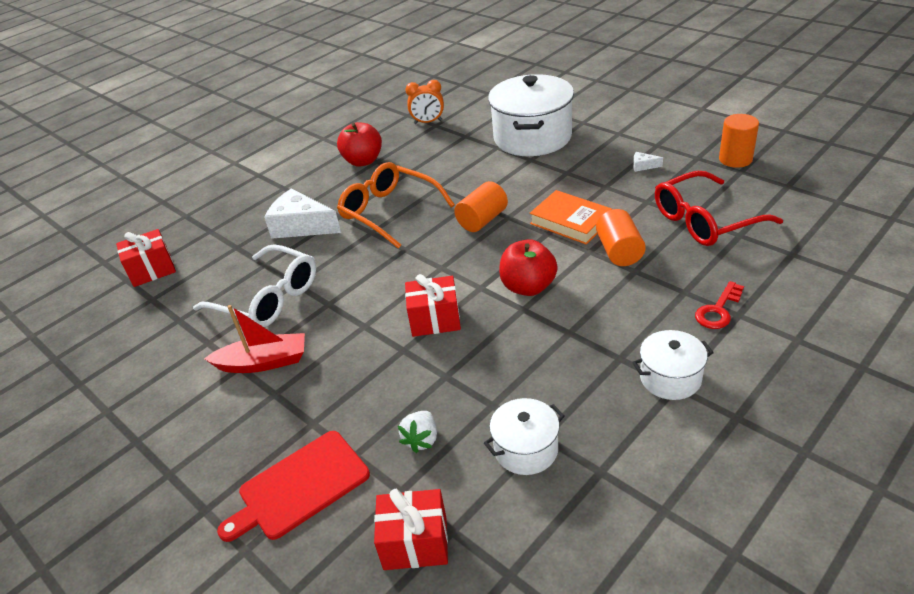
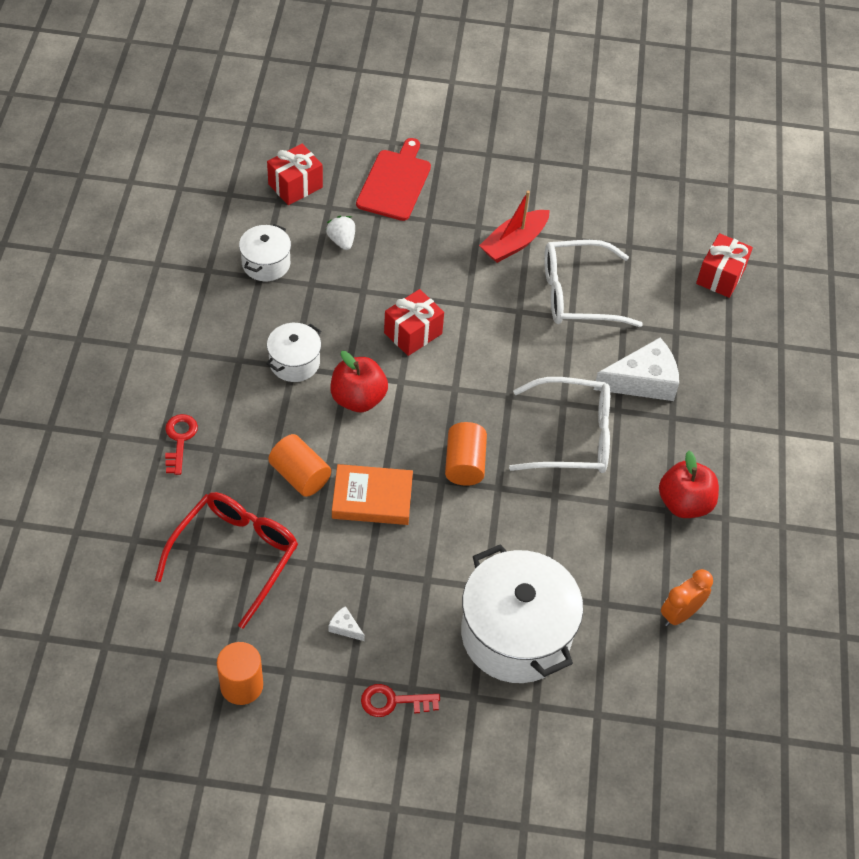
camera: 135 degrees right, 15 degrees up
(389, 212) = (571, 436): orange glasses -> white glasses
(634, 131) = (393, 701): none -> red key
(643, 166) = (345, 627): white cheese -> white cheese turned 120 degrees counterclockwise
(670, 378) = (192, 357): white pot -> white pot (294, 362)

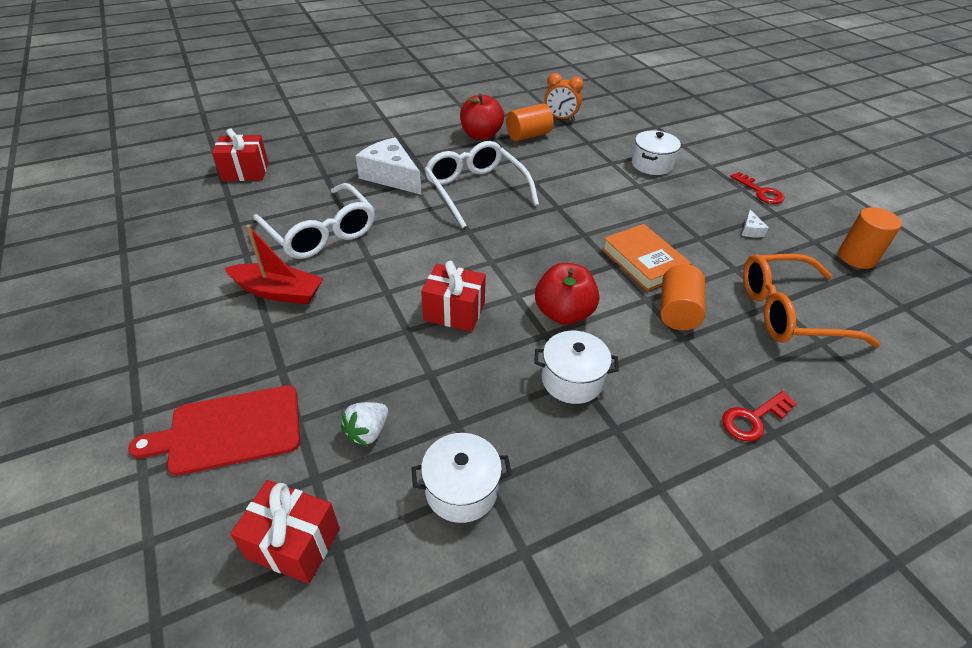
camera: 120 degrees left, 10 degrees down
(235, 556) = (789, 312): red glasses -> orange glasses
(464, 464) = (557, 229): orange cylinder -> orange cylinder (528, 135)
(516, 634) = (652, 164): white pot -> white pot, size x0.51

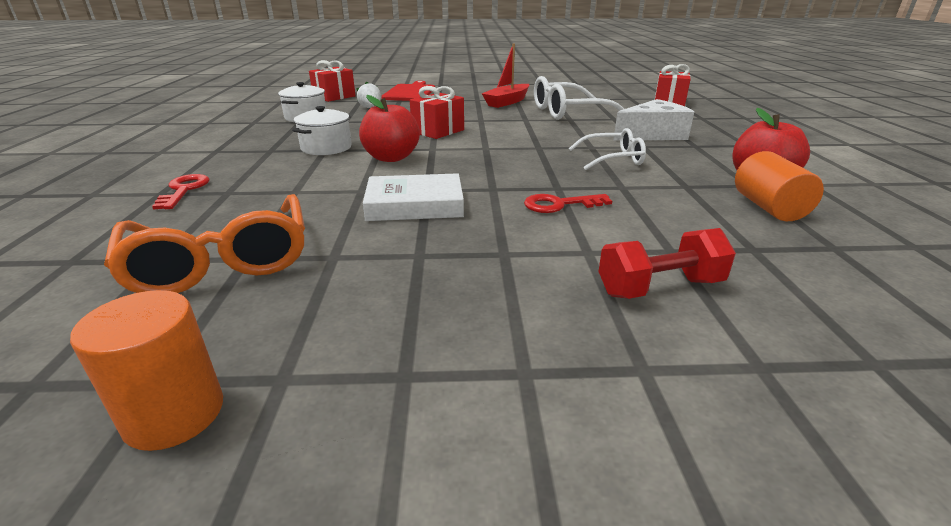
camera: 115 degrees right, 15 degrees down
(476, 190) = (612, 159): white glasses -> white glasses, size x0.61
(560, 118) = (856, 247): orange clock -> none
(643, 261) = (415, 205): orange book -> white book
(652, 164) = (659, 287): white pot -> red dumbbell
(677, 311) = (326, 199): orange cylinder -> none
(750, 230) = (389, 310): white cheese -> none
(760, 192) = (496, 397): red key -> red key (560, 205)
(789, 312) = (222, 260): orange glasses -> orange glasses turned 135 degrees clockwise

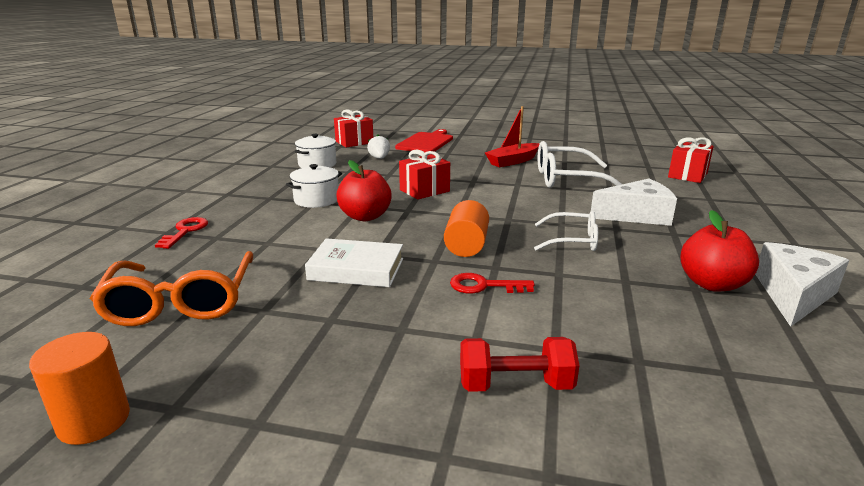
camera: 15 degrees right, 5 degrees down
(768, 208) = (694, 317): orange cylinder -> orange cylinder (466, 245)
(830, 181) = (793, 295): none -> white cheese

